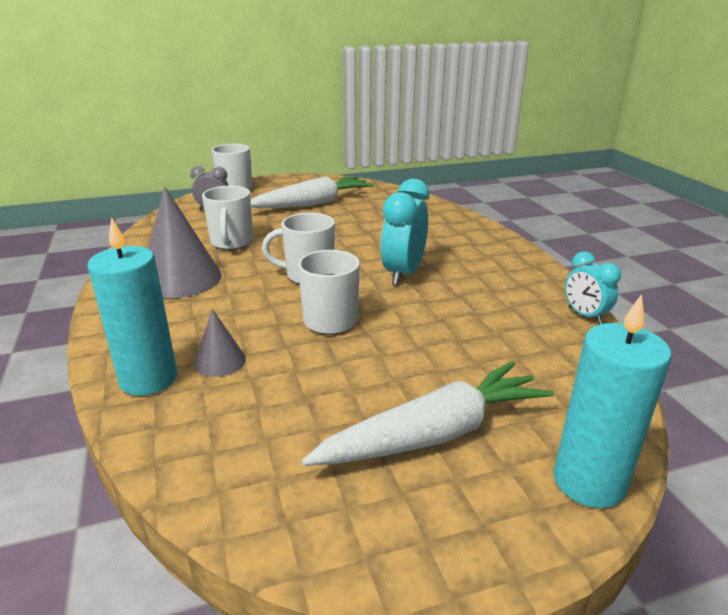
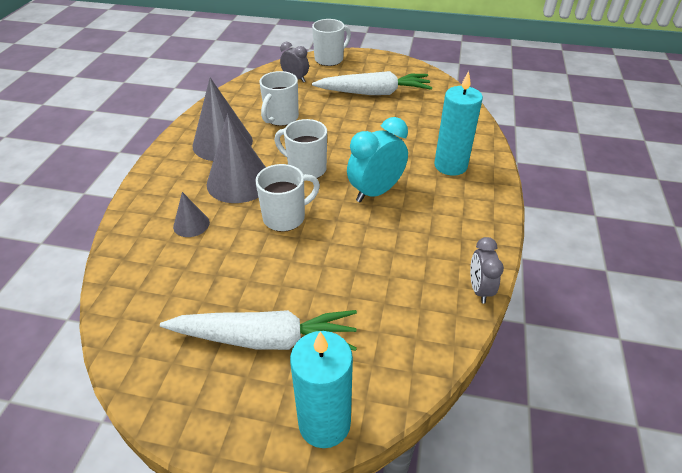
camera: 30 degrees right, 15 degrees up
(148, 379) = (144, 222): turquoise candle -> turquoise candle (450, 165)
(240, 305) = (239, 181): none -> grey cone
(584, 315) = (479, 289): turquoise clock -> grey clock

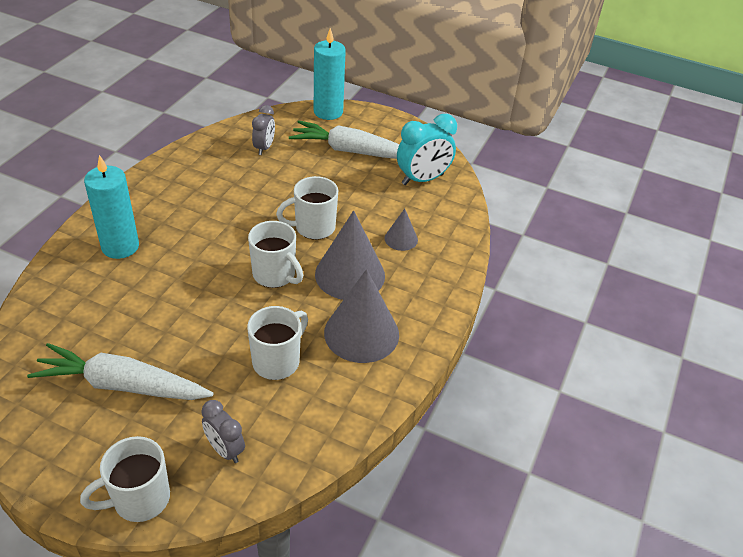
camera: 170 degrees left, 0 degrees up
(375, 192) = (217, 234): turquoise clock -> turquoise clock (422, 179)
(479, 289) = (189, 147): grey clock -> grey clock (264, 148)

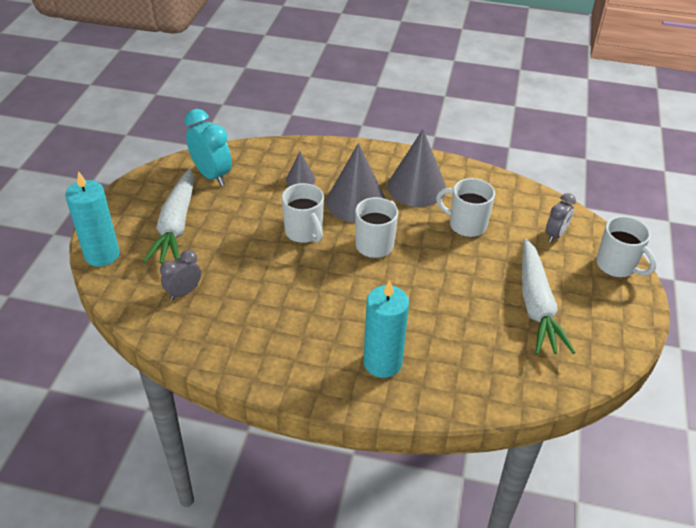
camera: 100 degrees left, 0 degrees up
(264, 148) = (184, 292): grey clock -> grey clock turned 45 degrees counterclockwise

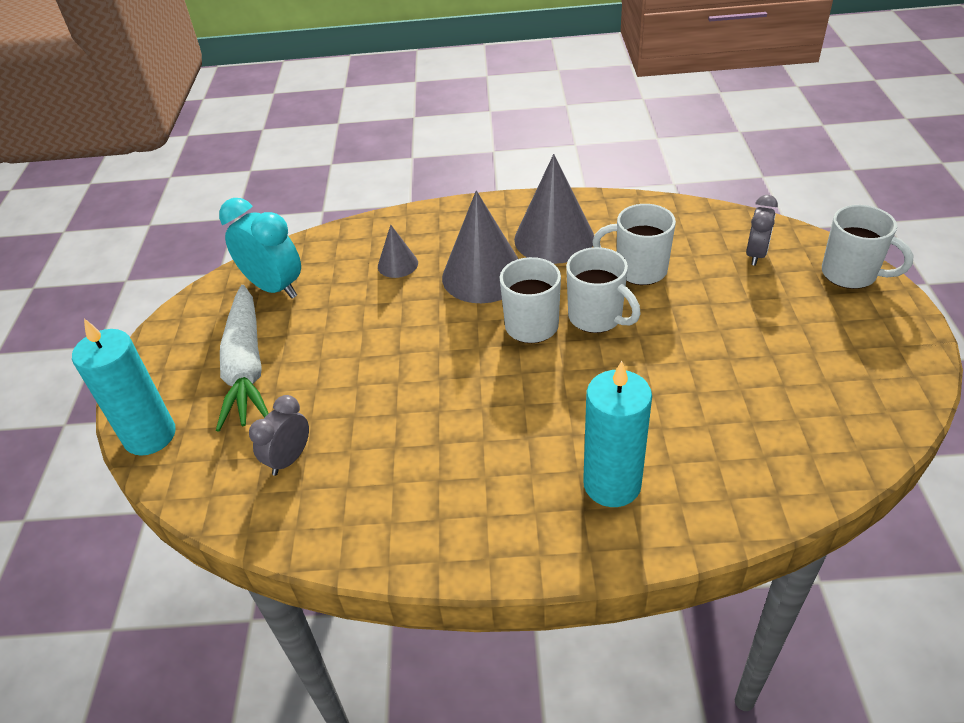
camera: 10 degrees left, 0 degrees up
(304, 232) = (430, 332): white mug -> white mug (597, 317)
(536, 305) = (778, 350): white carrot -> none

